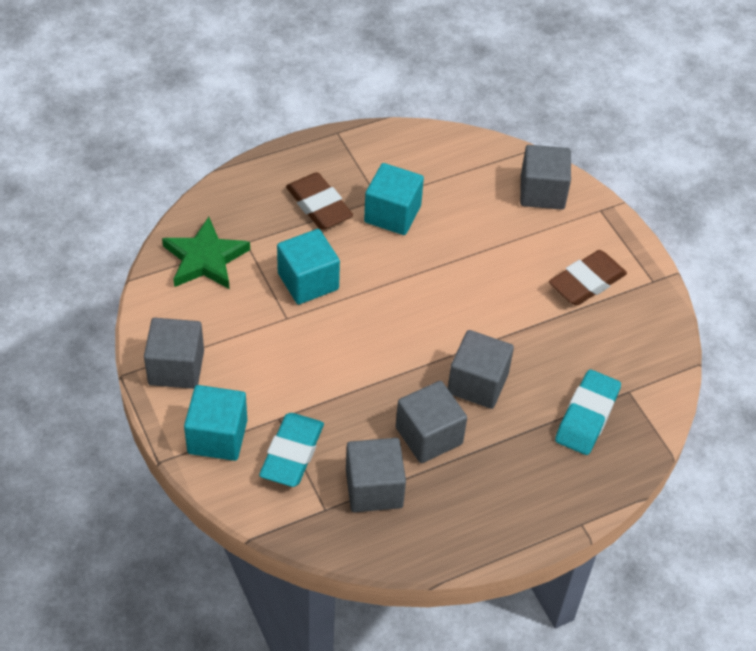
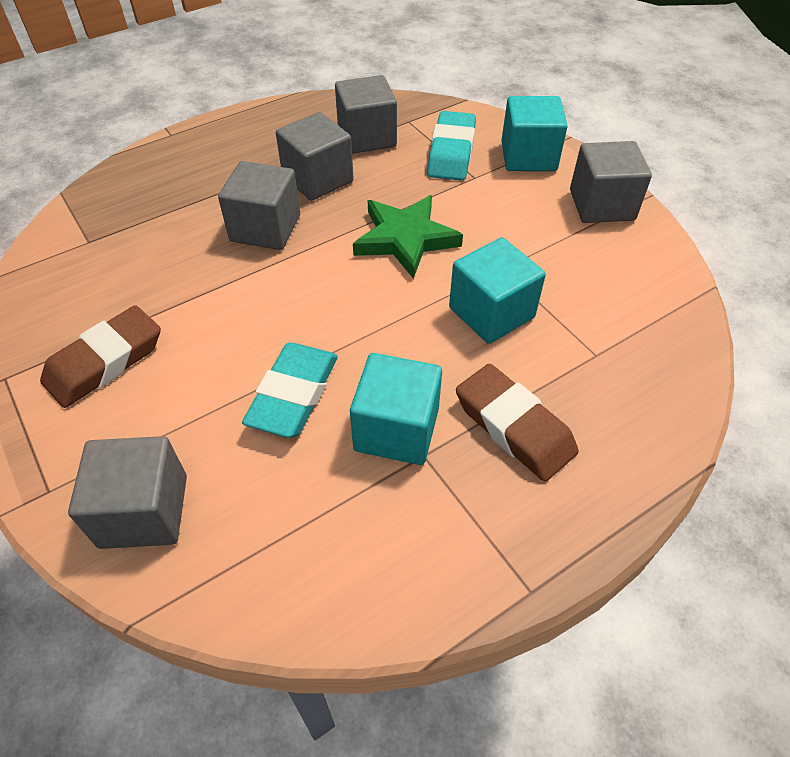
camera: 175 degrees right, 0 degrees up
(205, 259) = (637, 323): green star -> green star (405, 239)
(587, 416) = (144, 212): turquoise eraser -> turquoise eraser (294, 394)

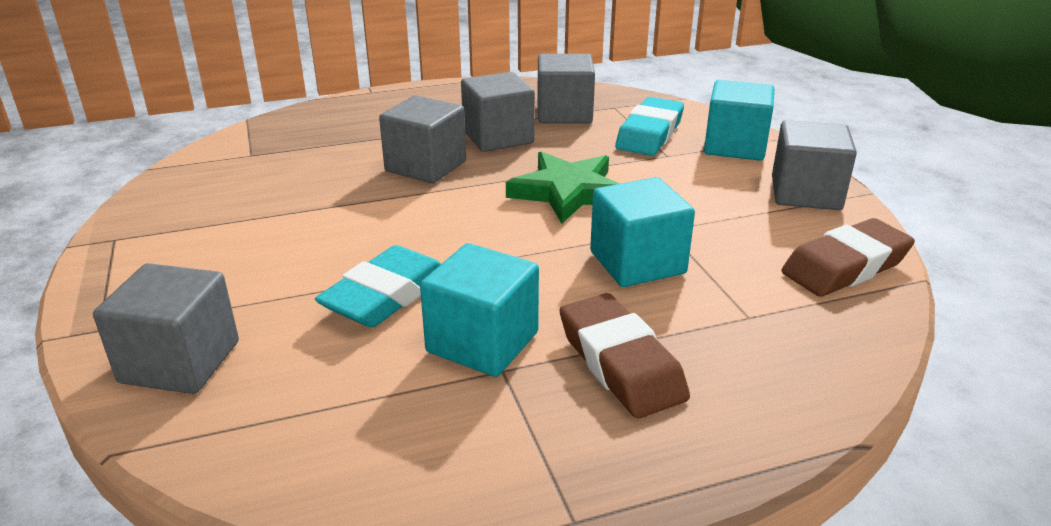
camera: 15 degrees right, 20 degrees down
(105, 362) = (213, 241): brown eraser -> brown eraser (845, 266)

